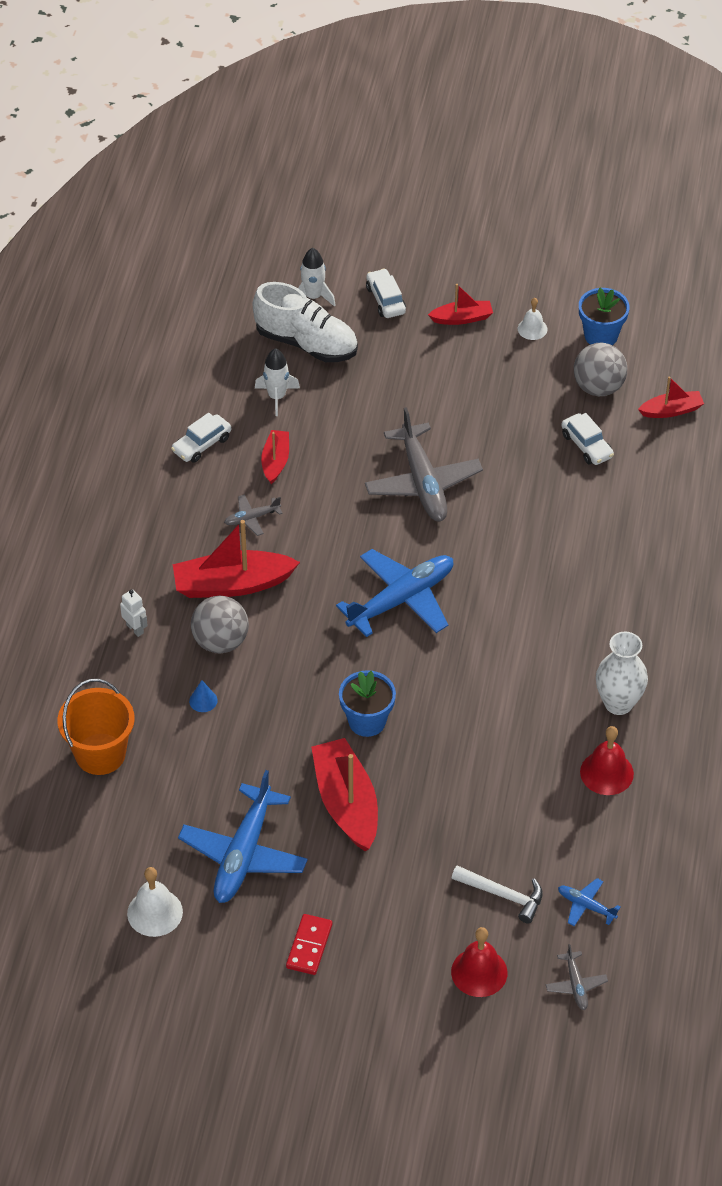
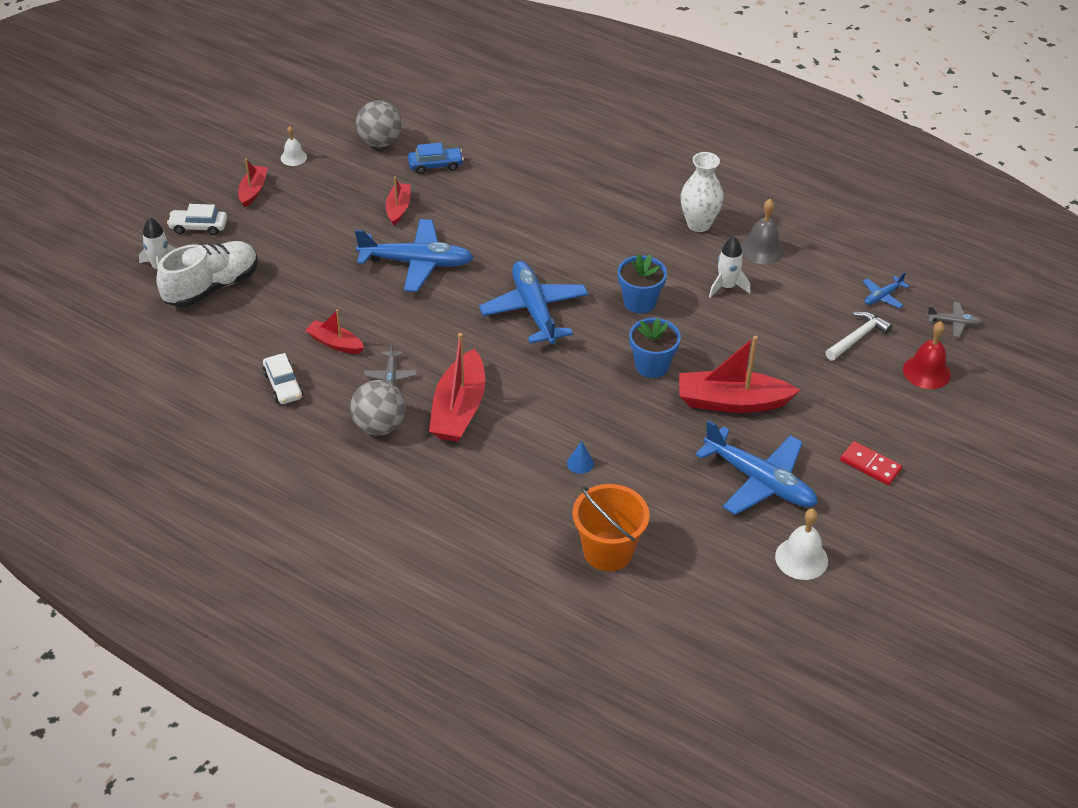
camera: 70 degrees left, 5 degrees down
(135, 629) = (474, 488): white robot -> none
(220, 642) = (520, 434): grey ball -> grey ball (379, 426)
(277, 397) = (261, 322): white rocket -> white rocket (727, 287)
(423, 482) = (416, 263): grey plane -> blue plane
(587, 445) = (435, 165): white car -> blue car
(601, 335) = (327, 125): blue flower pot -> blue flower pot (639, 302)
(606, 772) = (762, 249): red bell -> grey bell
(671, 410) = (428, 114): red boat -> red boat (398, 208)

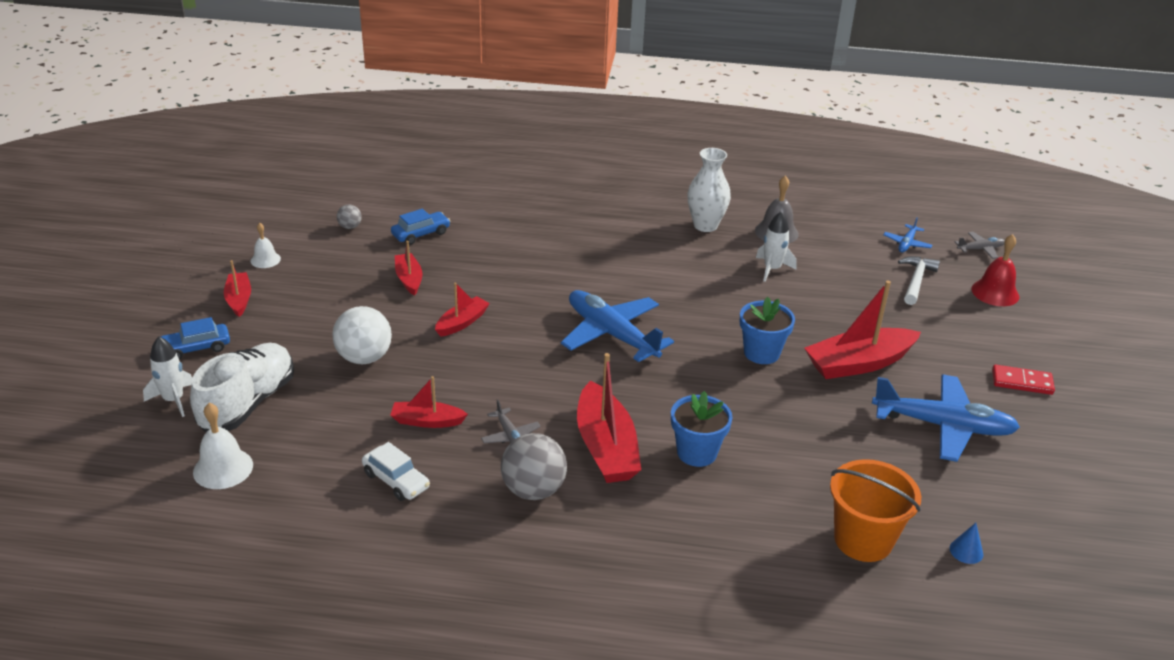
camera: 25 degrees left, 10 degrees down
(198, 227) = (196, 348): white car -> blue car
(320, 273) = (364, 358): none -> white ball
(380, 142) = (350, 227): grey ball -> grey ball, size x0.50
(416, 263) = (462, 323): blue plane -> red boat
(580, 463) = (767, 462): blue cone -> blue cone (966, 551)
(639, 302) = (705, 301): blue flower pot -> blue flower pot (697, 452)
(801, 558) = (1041, 484): white bell -> white bell (223, 468)

